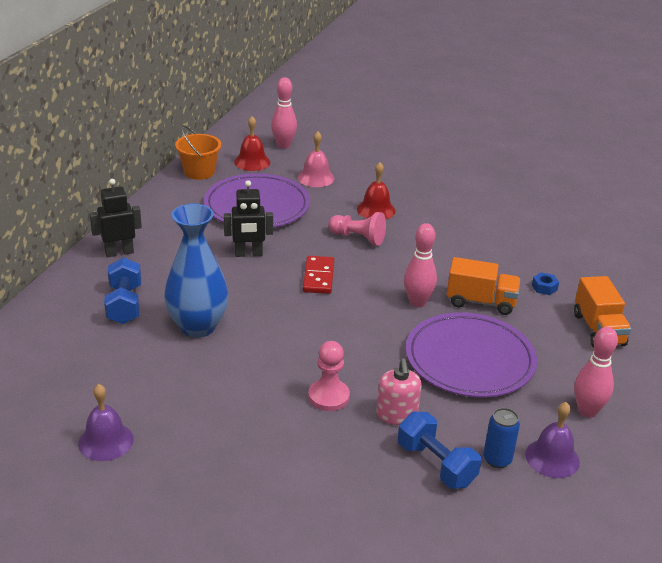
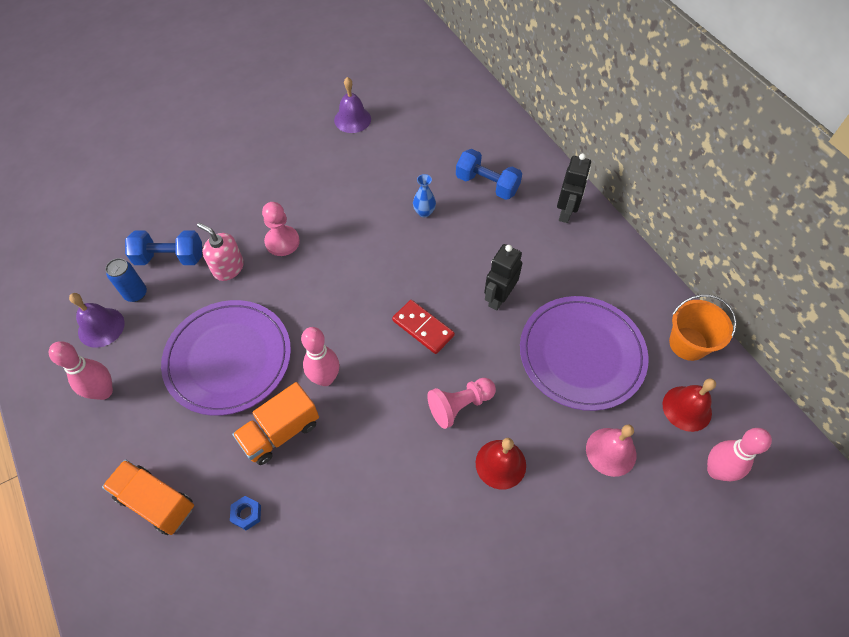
camera: 130 degrees right, 25 degrees up
(198, 326) = (424, 212): blue vase -> blue vase, size x0.42

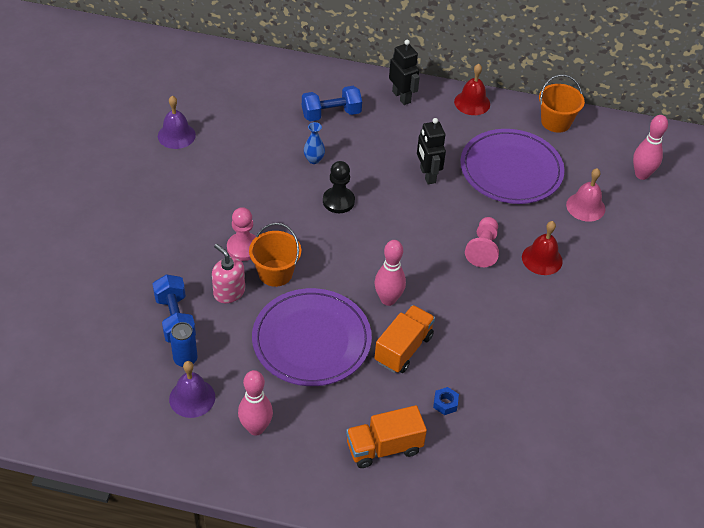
camera: 50 degrees left, 10 degrees down
(170, 257) = (175, 319): blue dumbbell -> blue dumbbell turned 60 degrees counterclockwise
(228, 268) = (229, 292): pink soap dispenser -> pink soap dispenser turned 60 degrees clockwise
(277, 281) = (275, 273): none -> orange bucket
(280, 432) = (403, 349): orange truck -> orange truck turned 150 degrees counterclockwise
(397, 261) = (338, 201): none -> black pawn
(423, 328) = (406, 226): red domino -> none
(687, 408) = (594, 155): red bell -> red bell (472, 103)

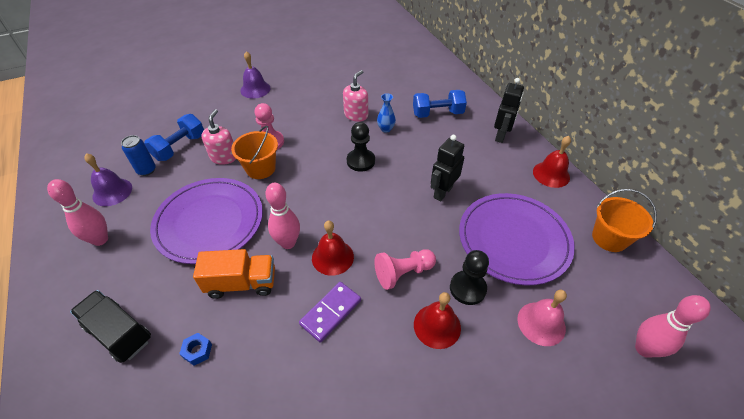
camera: 55 degrees right, 0 degrees up
(176, 135) = (337, 67): purple bell -> purple bell (255, 89)
(271, 167) = (356, 115): none -> pink soap dispenser
(331, 114) = (437, 113): blue dumbbell -> blue dumbbell turned 45 degrees counterclockwise
(384, 447) = (119, 333): orange truck -> black truck
(429, 280) = (332, 257): none -> red bell
(480, 309) = (331, 312): none -> purple domino
(527, 223) = (467, 288): none -> black pawn

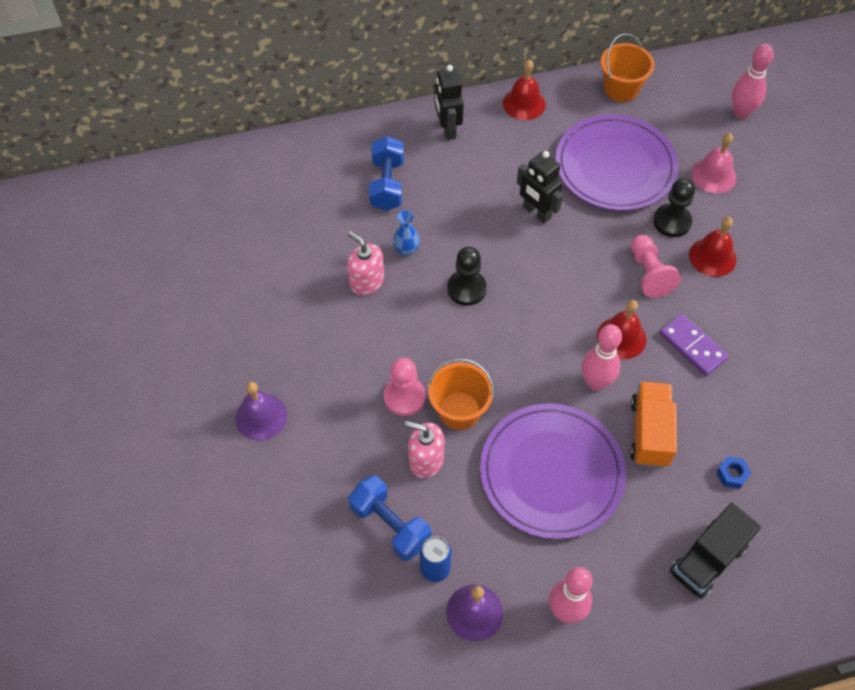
camera: 80 degrees left, 10 degrees up
(501, 135) = (447, 129): black robot -> black robot turned 135 degrees counterclockwise

